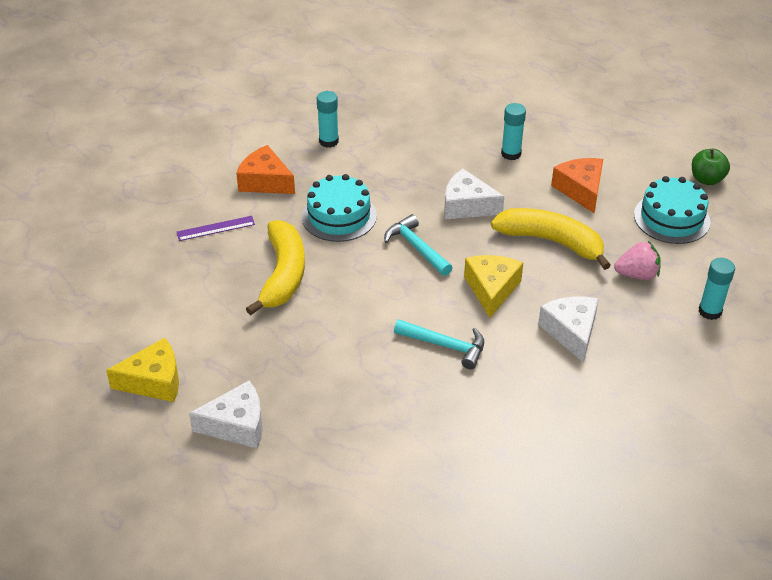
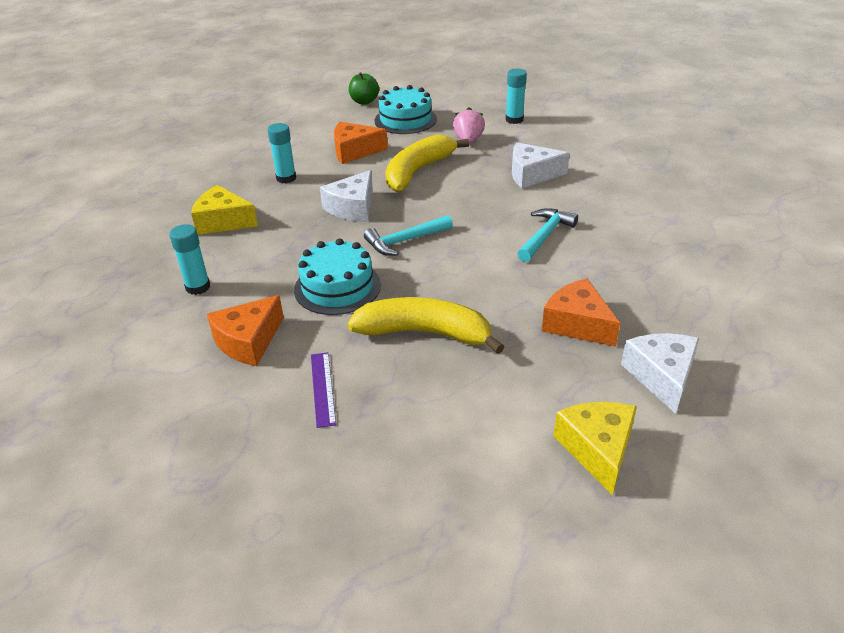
camera: 80 degrees left, 5 degrees down
(304, 370) = (577, 324): none -> orange cheese
(492, 289) = (474, 205): yellow cheese -> yellow cheese (223, 221)

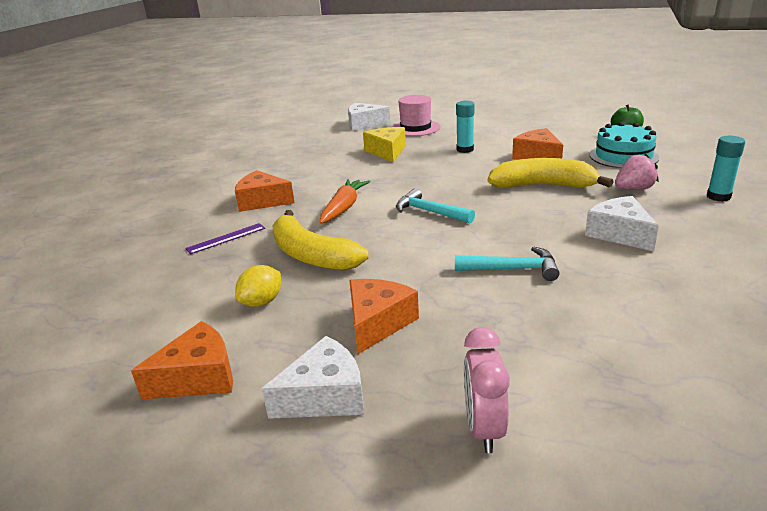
camera: 65 degrees right, 10 degrees down
(180, 185) = (415, 128): none -> pink hat
(198, 287) = (308, 170): turquoise glue stick -> none
(337, 287) = (344, 208): turquoise cake -> orange carrot
(352, 208) = (453, 181): white cheese -> white cheese (364, 124)
(425, 333) = (311, 255): yellow banana -> yellow banana turned 150 degrees clockwise
(493, 385) = (262, 302): none -> yellow lemon
(597, 449) = (198, 377): yellow cheese -> orange cheese
(728, 313) = (484, 428): none -> pink clock

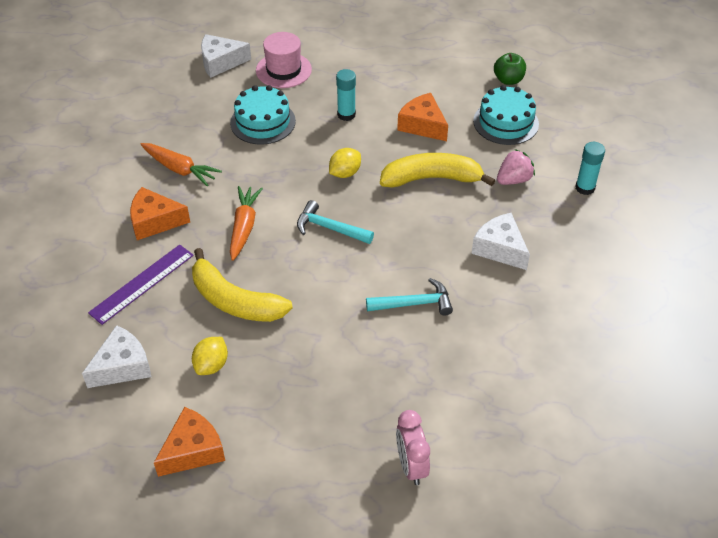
camera: 15 degrees left, 20 degrees up
(226, 238) = (142, 283): purple ruler -> purple ruler, size x1.56
(301, 174) = (180, 169): none -> orange carrot
(325, 396) = (296, 454): white cheese -> white cheese (122, 366)
(377, 323) = (316, 378): orange cheese -> none
(387, 152) = (263, 122): yellow cheese -> turquoise cake
(455, 180) = (345, 173): none -> yellow lemon

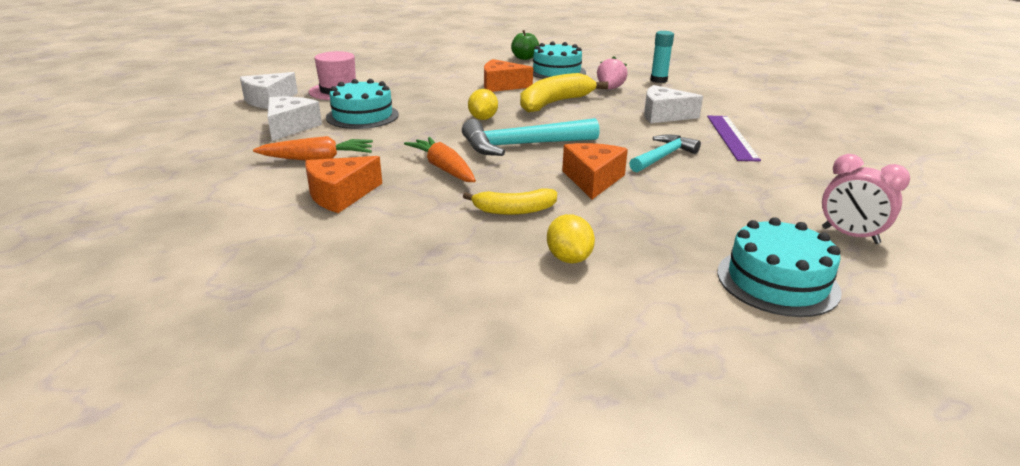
camera: 40 degrees left, 20 degrees down
(122, 366) = (472, 305): white cheese -> white cheese (290, 127)
(142, 283) = (393, 237): purple ruler -> purple ruler (731, 137)
(193, 450) = (668, 328): orange cheese -> orange cheese (593, 180)
(235, 301) = (514, 210): yellow banana -> yellow banana, size x0.60
(299, 464) = (777, 281): none -> turquoise cake
(330, 228) = (523, 145): turquoise hammer -> turquoise hammer, size x1.55
(346, 115) = (432, 96): turquoise glue stick -> none

